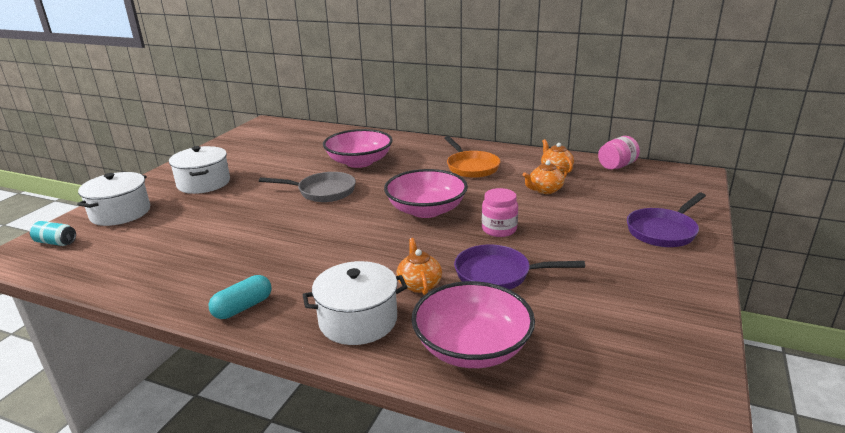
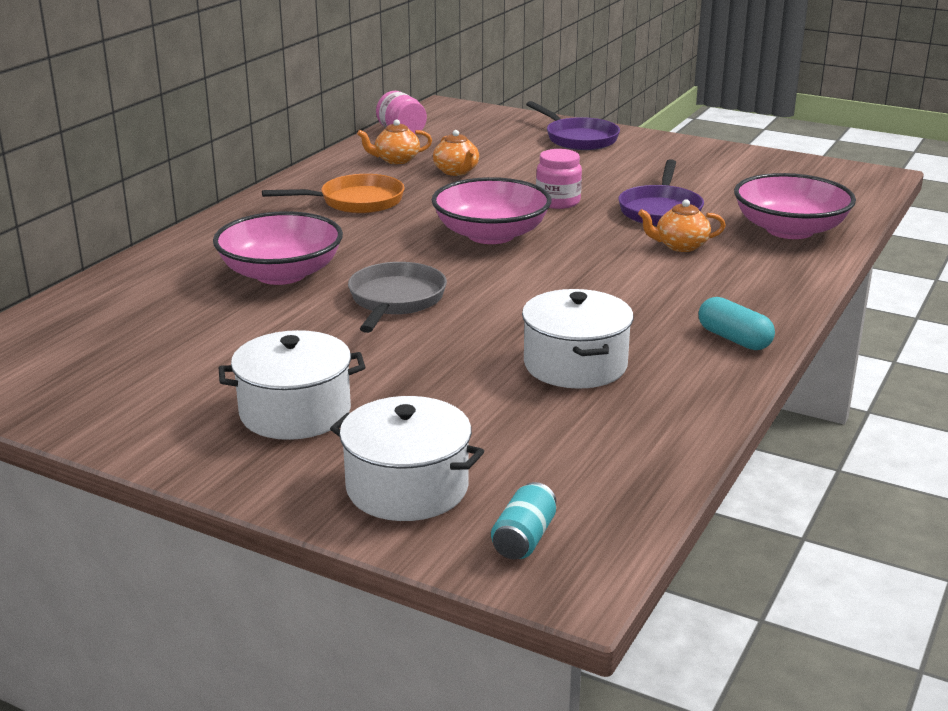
camera: 85 degrees left, 0 degrees up
(358, 320) = (753, 276): white pot -> white pot (575, 365)

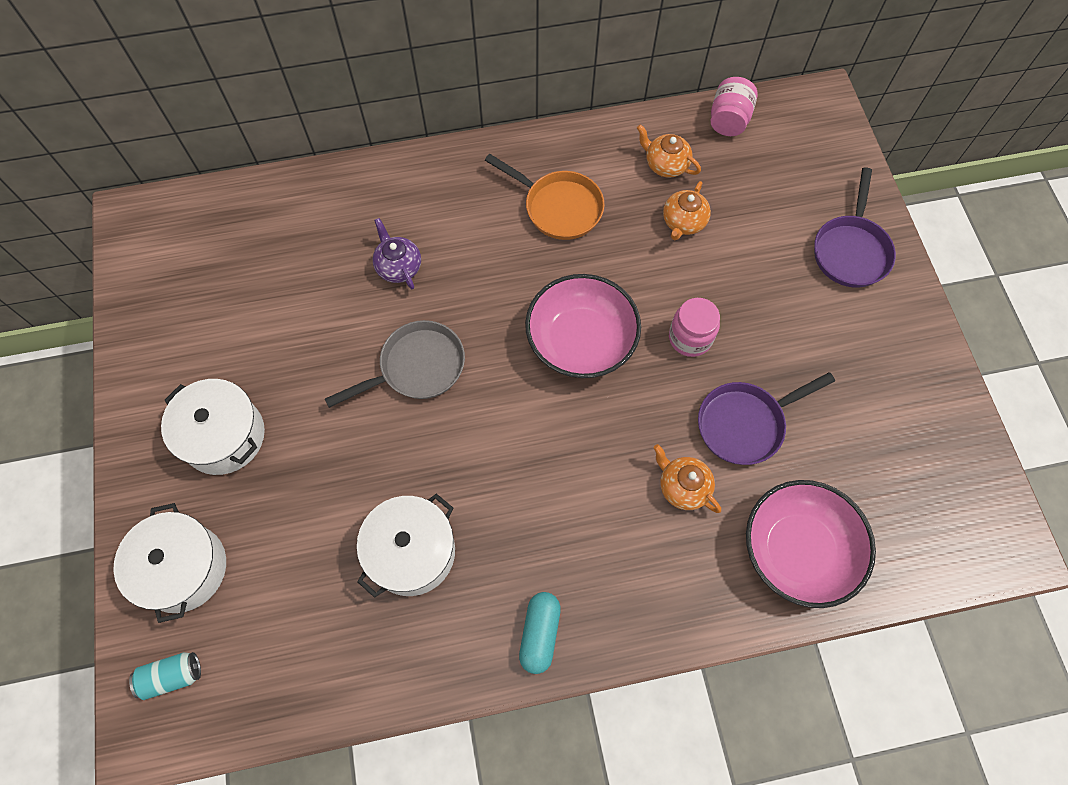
camera: 50 degrees right, 40 degrees up
(281, 274) = (398, 267): pink bowl -> purple teapot

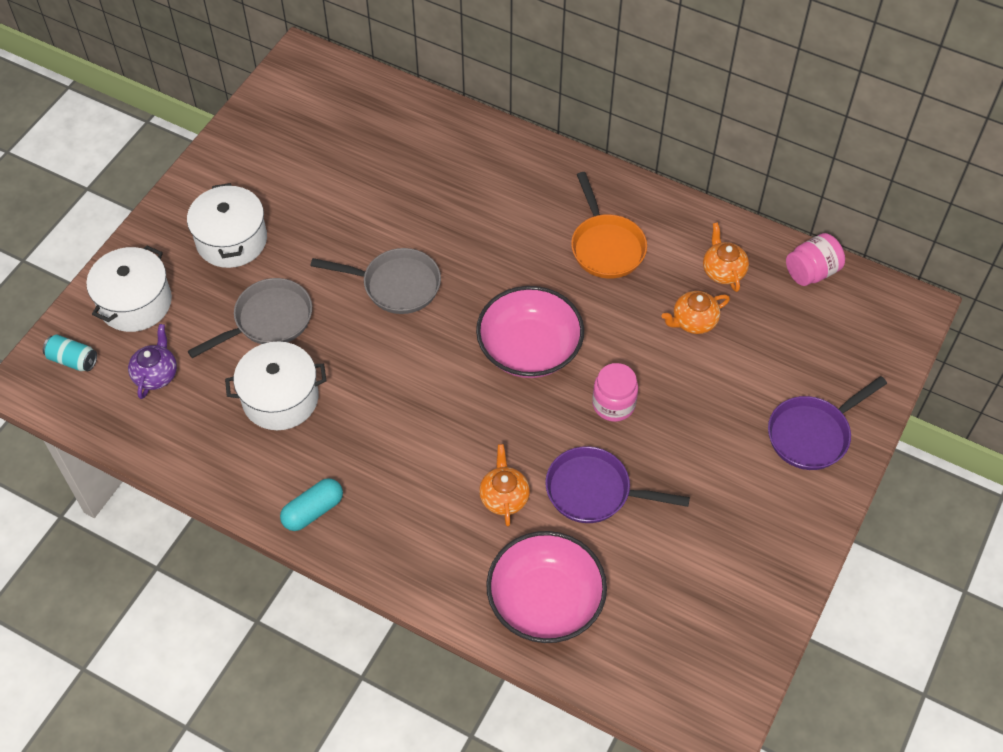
camera: 40 degrees right, 10 degrees down
(332, 486) = (268, 320): none -> grey pan
(398, 267) = (448, 210): purple teapot -> purple teapot (156, 374)

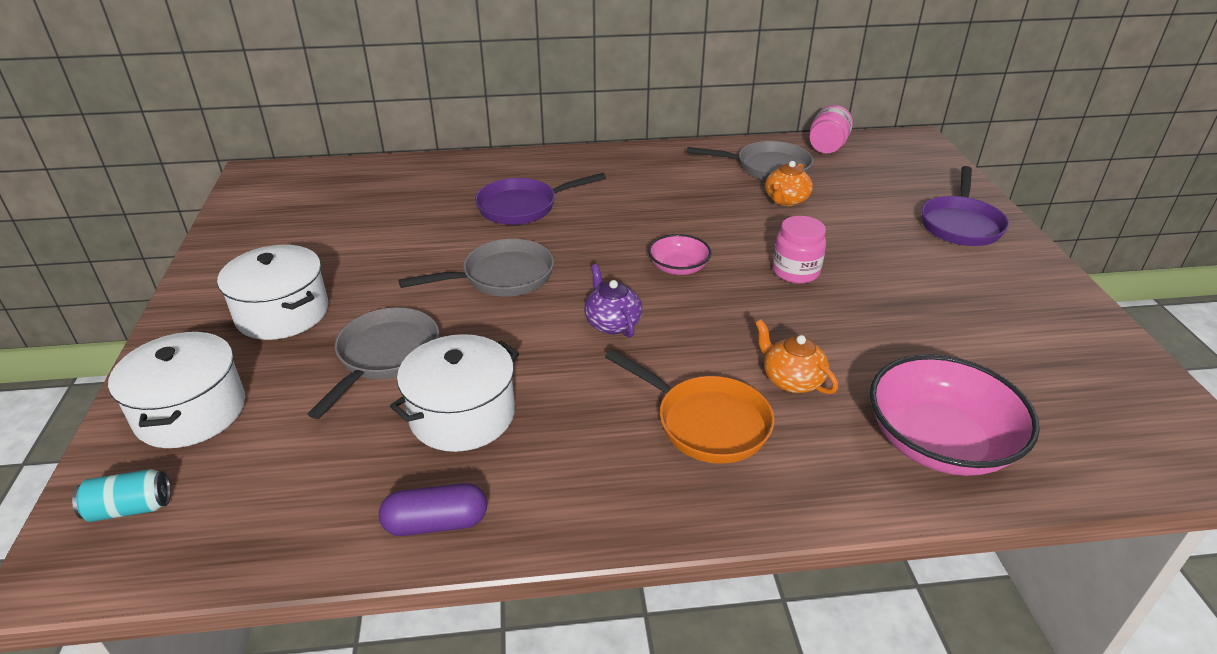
camera: 35 degrees left, 20 degrees down
(156, 374) = (274, 466): purple teapot -> purple teapot (612, 323)
(213, 468) = (436, 523): none -> purple capsule
(313, 511) = (607, 499): turquoise capsule -> none
(529, 349) = (678, 268): pink bowl -> pink bowl, size x0.53
(594, 491) = (861, 335): purple pan -> purple pan (522, 207)
(606, 246) = (662, 187): orange pan -> orange pan (706, 423)
(723, 271) = (767, 168): orange teapot -> grey pan

